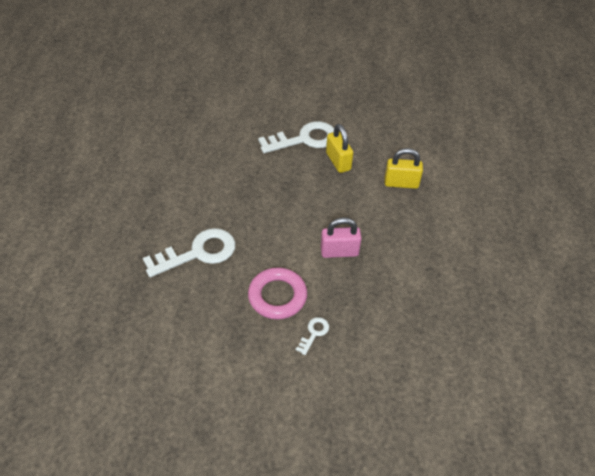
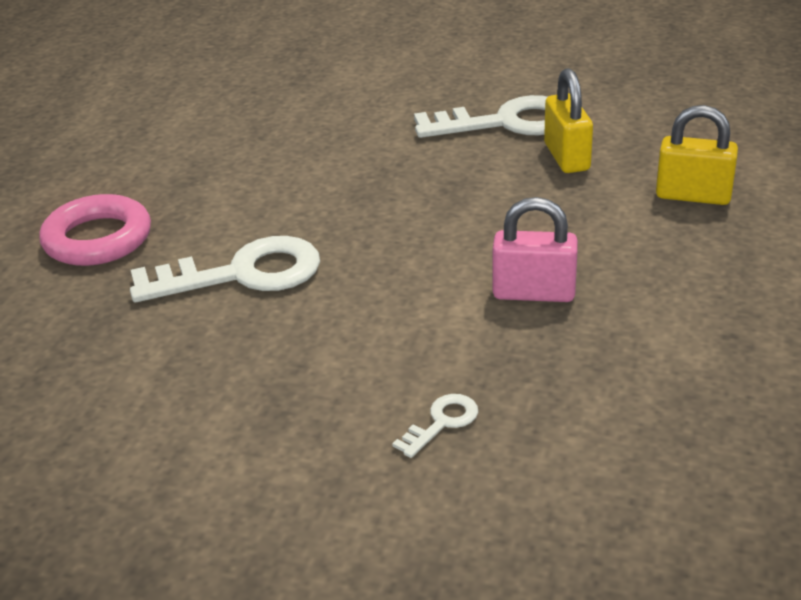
camera: 15 degrees right, 15 degrees down
(277, 296) = (381, 354): pink ring -> pink ring (98, 239)

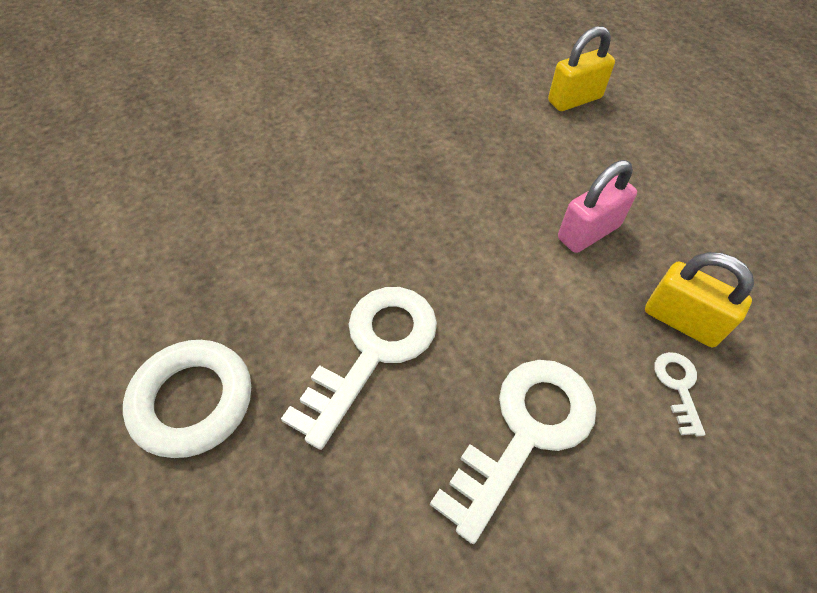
camera: 45 degrees left, 20 degrees up
(98, 239) = (193, 401): pink ring -> white ring
(506, 123) = (392, 95): white key -> white key (525, 432)
(566, 157) = (466, 106): yellow padlock -> yellow padlock (681, 321)

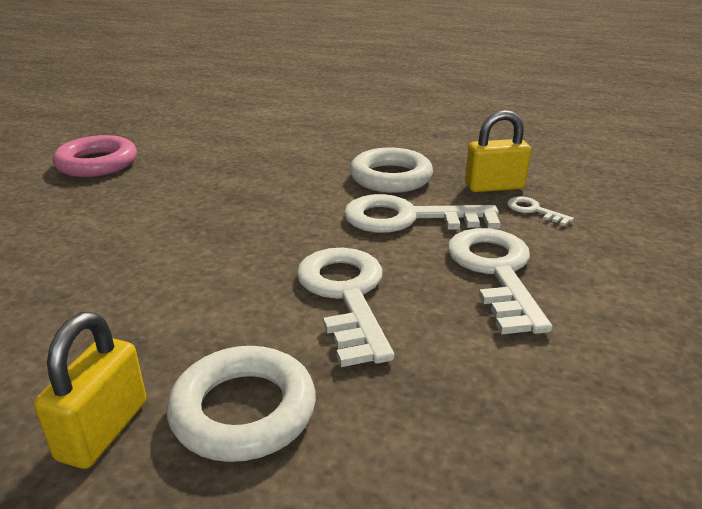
camera: 45 degrees left, 25 degrees down
(372, 59) = (97, 163): none -> pink ring
(534, 300) = (408, 218): none -> white key
(574, 100) = (289, 129): yellow padlock -> yellow padlock (103, 430)
(588, 232) = (390, 177): pink padlock -> white ring

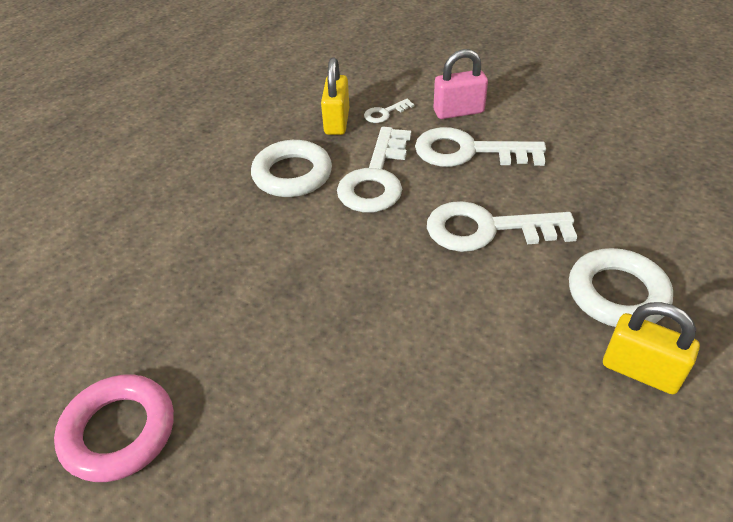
camera: 75 degrees left, 15 degrees up
(581, 258) = (458, 111): none -> pink padlock

